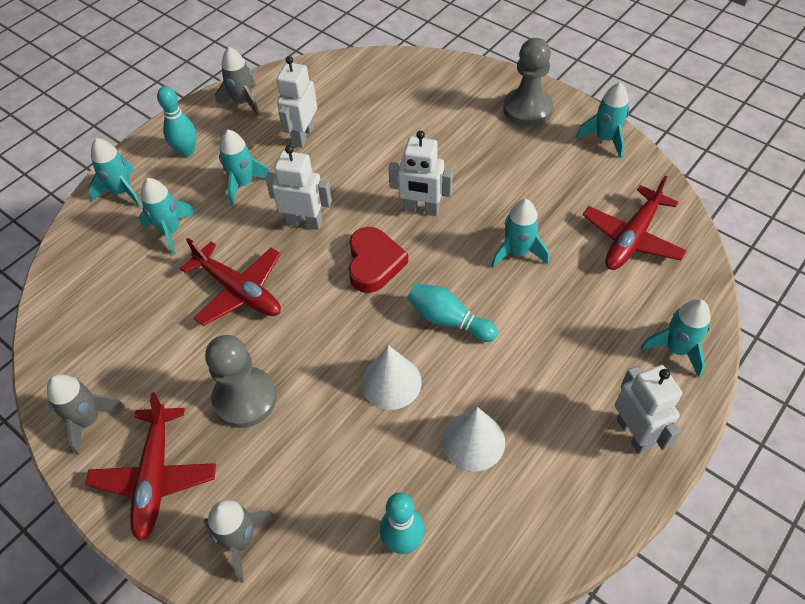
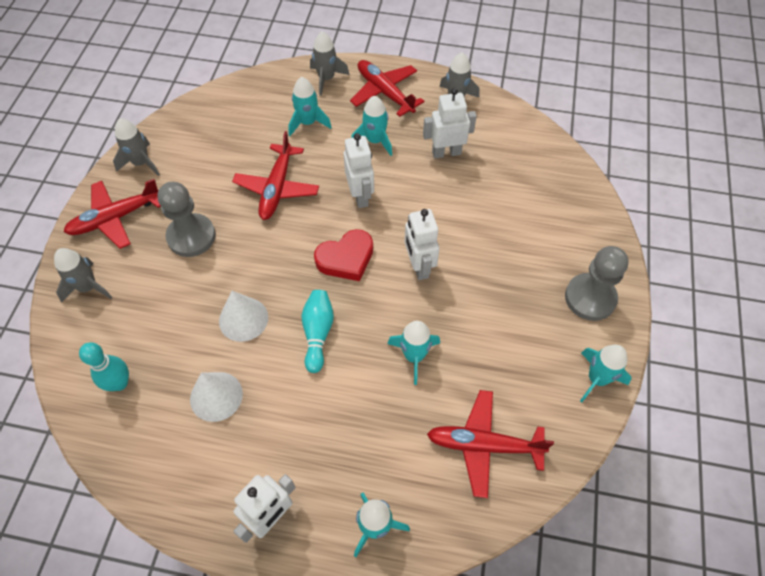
camera: 60 degrees right, 5 degrees up
(122, 192) = (326, 79): turquoise rocket -> grey rocket
(186, 151) = (385, 93): turquoise bowling pin -> red plane

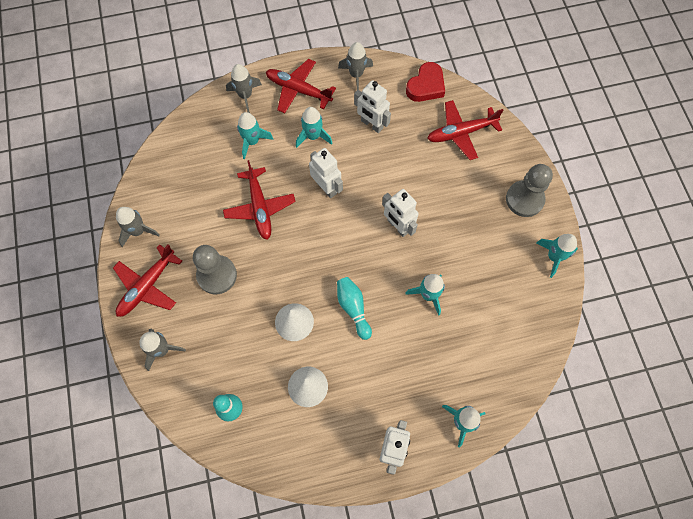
camera: 25 degrees left, 10 degrees up
(346, 259) = (343, 243): red heart -> red heart (426, 86)
(446, 152) = (371, 124): white robot -> white robot turned 105 degrees counterclockwise
(484, 445) = (504, 336): red plane -> red plane (461, 133)

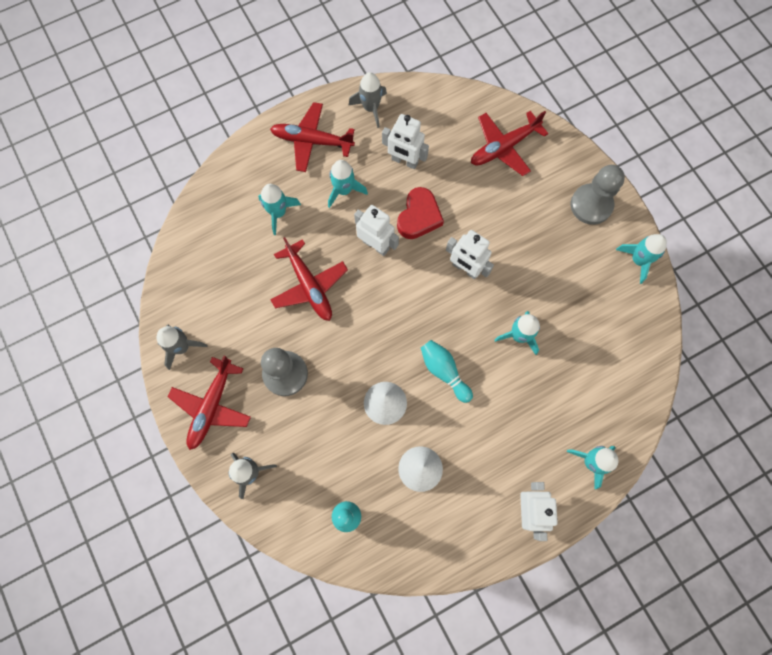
camera: 15 degrees left, 5 degrees up
(245, 95) = (254, 162): grey rocket -> none
(426, 86) = (451, 103): red heart -> red heart (419, 216)

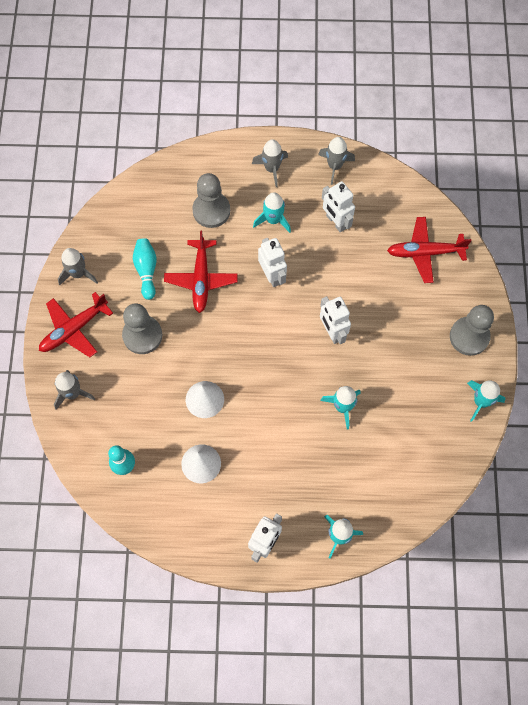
camera: 30 degrees right, 5 degrees down
(278, 213) = (211, 211): turquoise rocket -> grey pawn
(312, 141) = (272, 169): red plane -> grey rocket
(419, 216) = (320, 271): red heart -> none
(444, 371) = (265, 401): turquoise bowling pin -> turquoise bowling pin (146, 270)

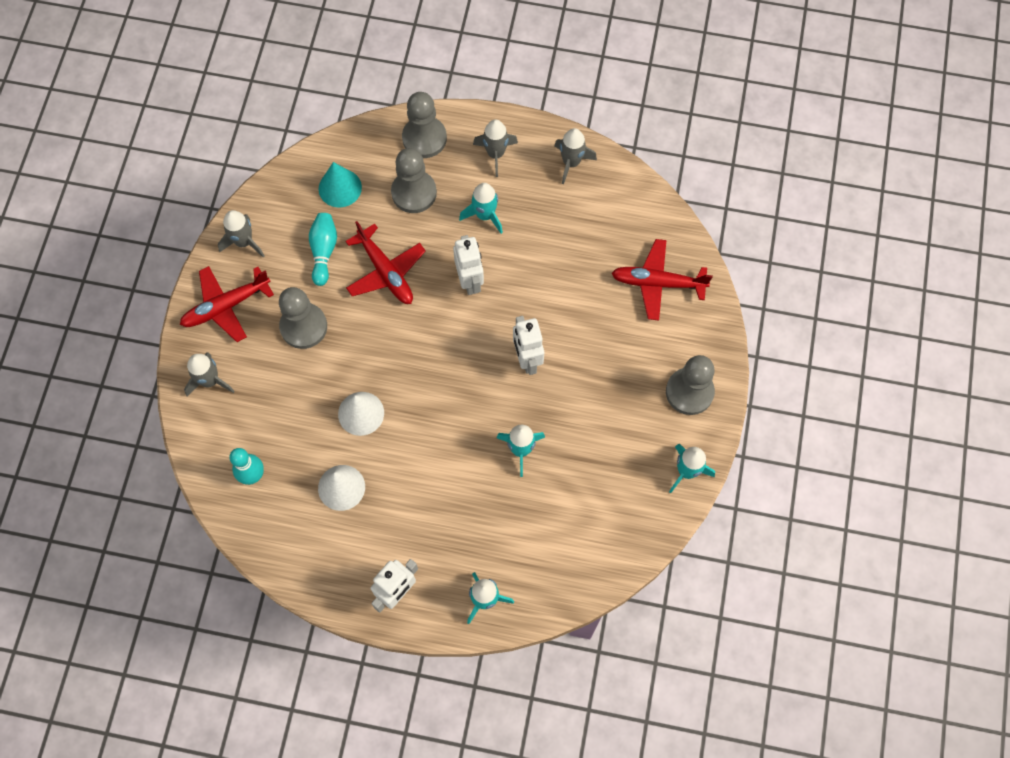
camera: 10 degrees right, 0 degrees up
(149, 216) = (340, 188): none -> turquoise cone
(201, 279) = (385, 271): red plane -> red plane turned 45 degrees counterclockwise
(211, 165) = (424, 138): none -> grey pawn
(336, 222) = (558, 229): white robot -> none

